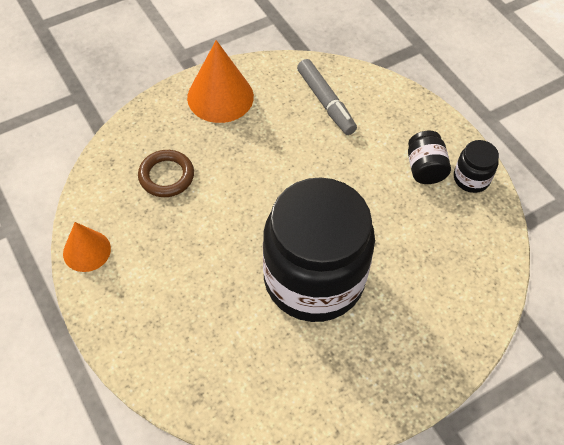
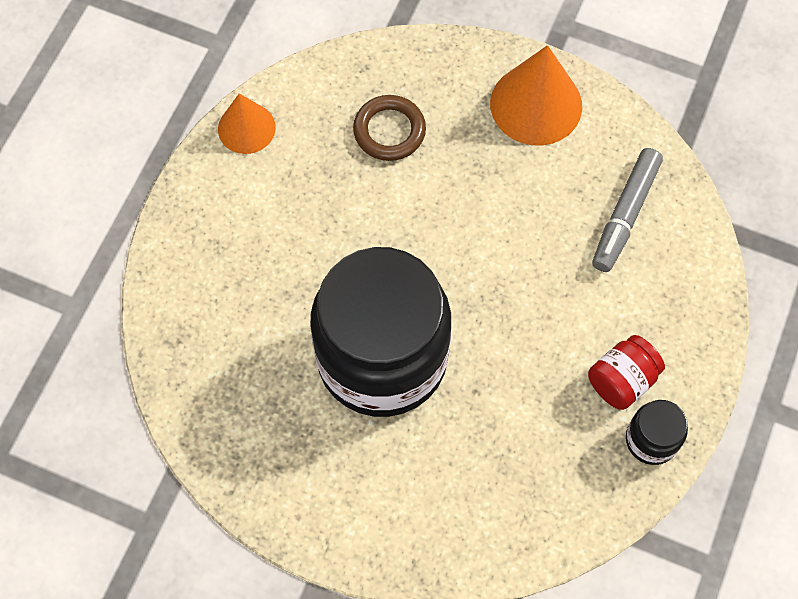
camera: 55 degrees right, 10 degrees up
(425, 168) = (622, 380): black jar -> red jar

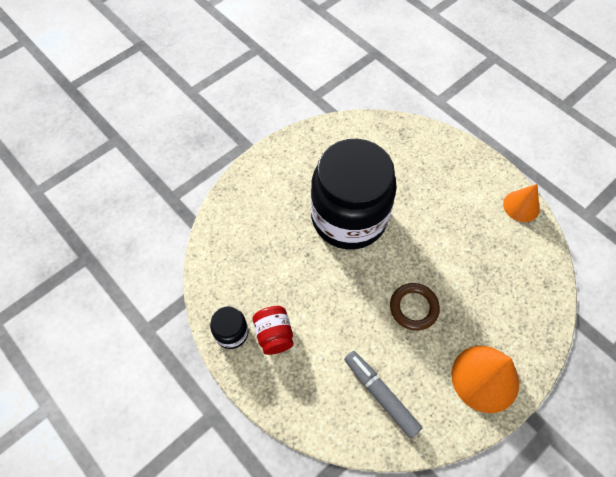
camera: 115 degrees right, 5 degrees down
(389, 131) = (494, 280): brown ring -> brown ring (413, 308)

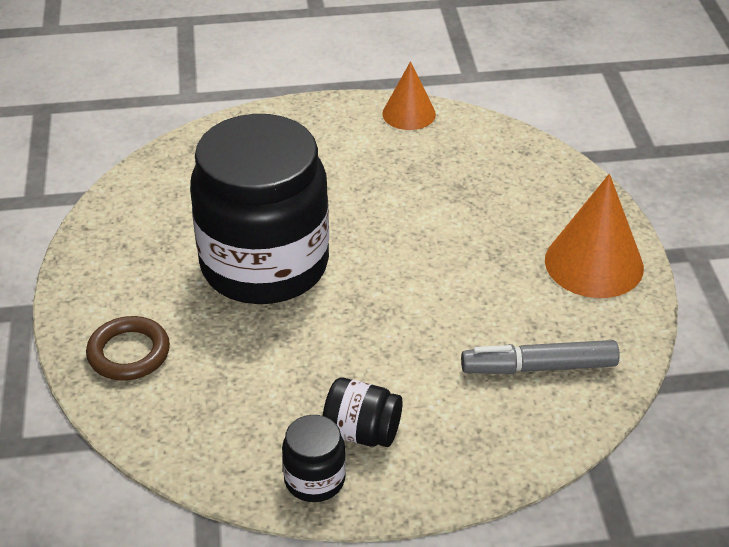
camera: 55 degrees left, 20 degrees down
(274, 335) = (361, 432): red jar -> black jar
(413, 308) = (451, 274): brown ring -> brown ring (129, 353)

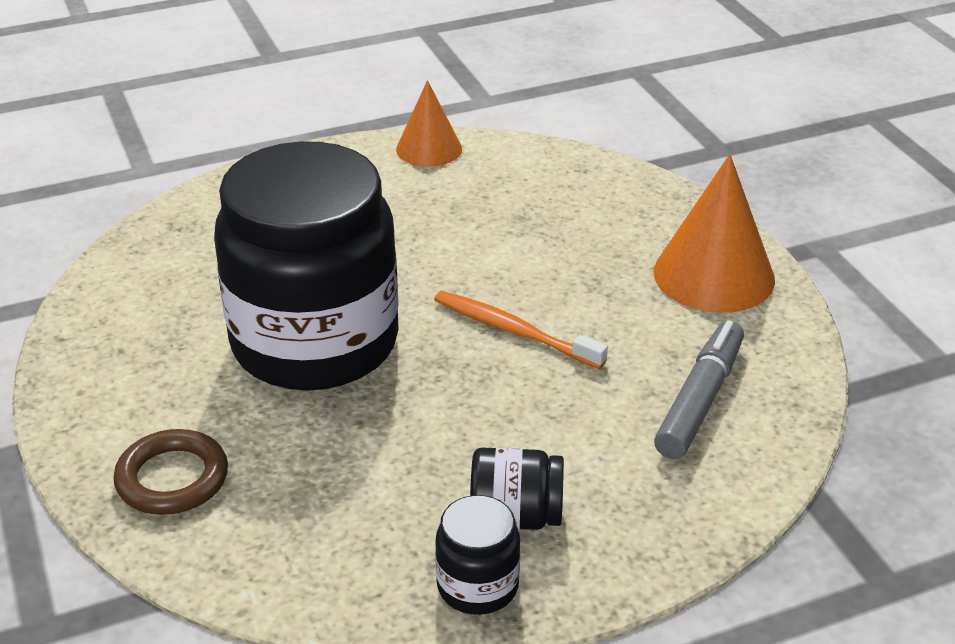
camera: 15 degrees left, 5 degrees down
(417, 282) = (514, 331): none -> orange toothbrush
(539, 367) = (700, 400): grey marker -> grey marker turned 135 degrees clockwise

